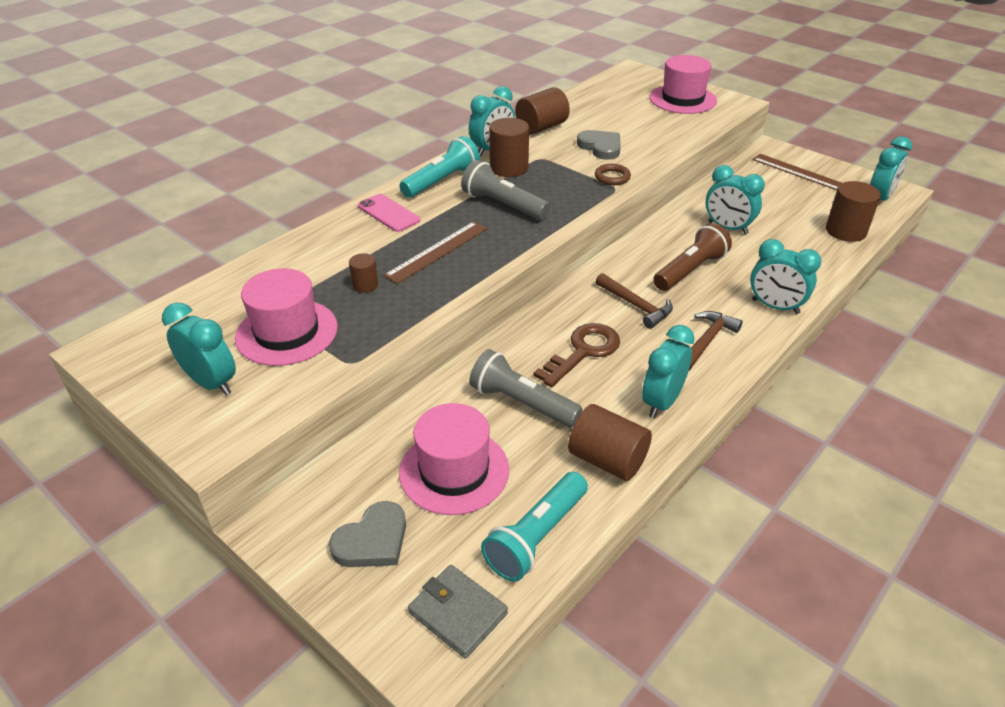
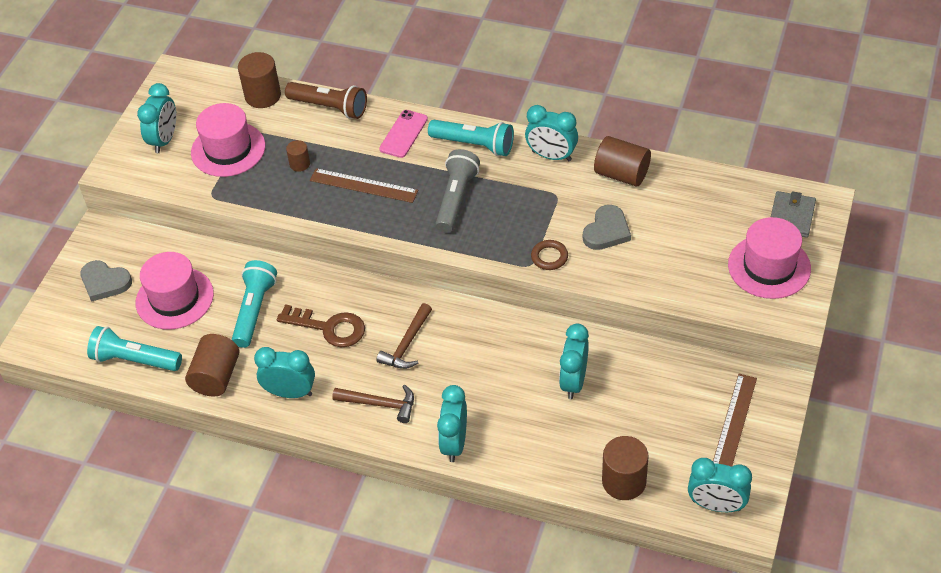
camera: 70 degrees right, 10 degrees up
(458, 613) = (67, 342): grey wallet -> grey wallet (791, 216)
(509, 168) = (524, 179): brown cylinder -> brown cylinder (263, 96)
(522, 403) = (254, 310): grey flashlight -> turquoise flashlight
(690, 270) = (481, 369): brown flashlight -> brown flashlight (329, 107)

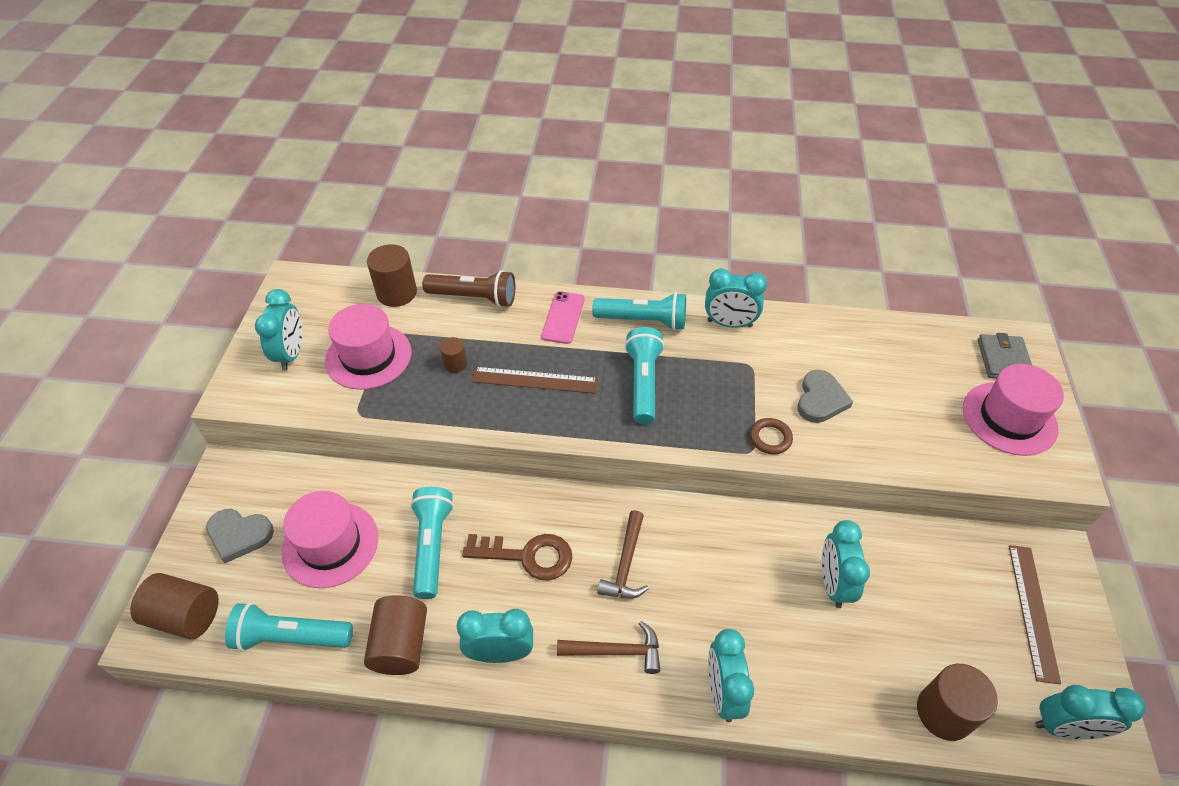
camera: 15 degrees left, 0 degrees up
(456, 199) = (643, 383): grey flashlight -> turquoise flashlight
(621, 174) = (810, 335): brown cylinder -> brown cylinder (185, 616)

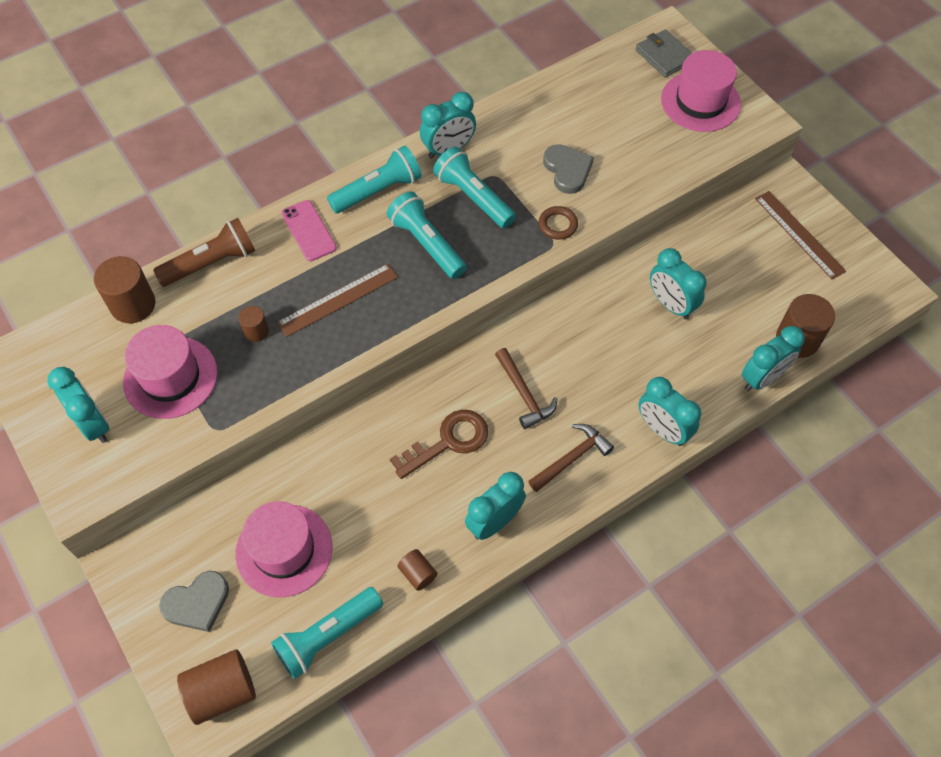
camera: 40 degrees left, 10 degrees up
(401, 645) = (418, 574): brown cylinder -> brown cylinder, size x0.54
(432, 546) = (368, 489): turquoise flashlight -> turquoise flashlight (473, 197)
(1064, 727) = (865, 297): turquoise clock -> turquoise clock (762, 378)

